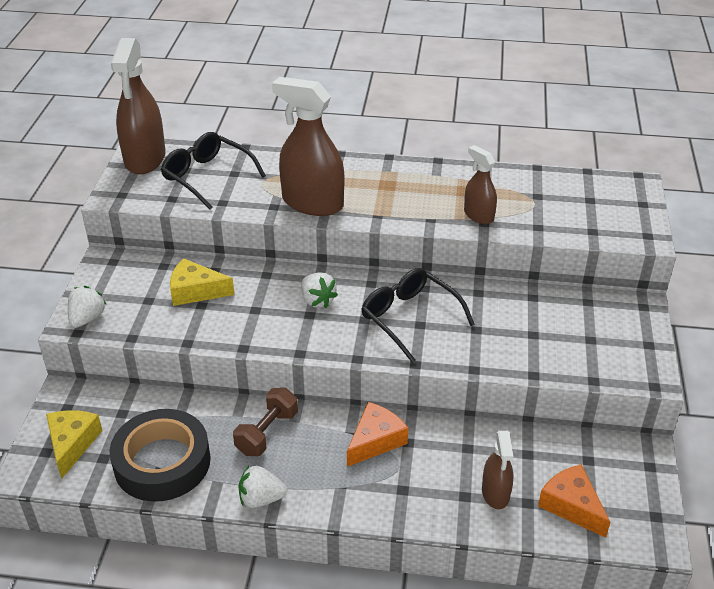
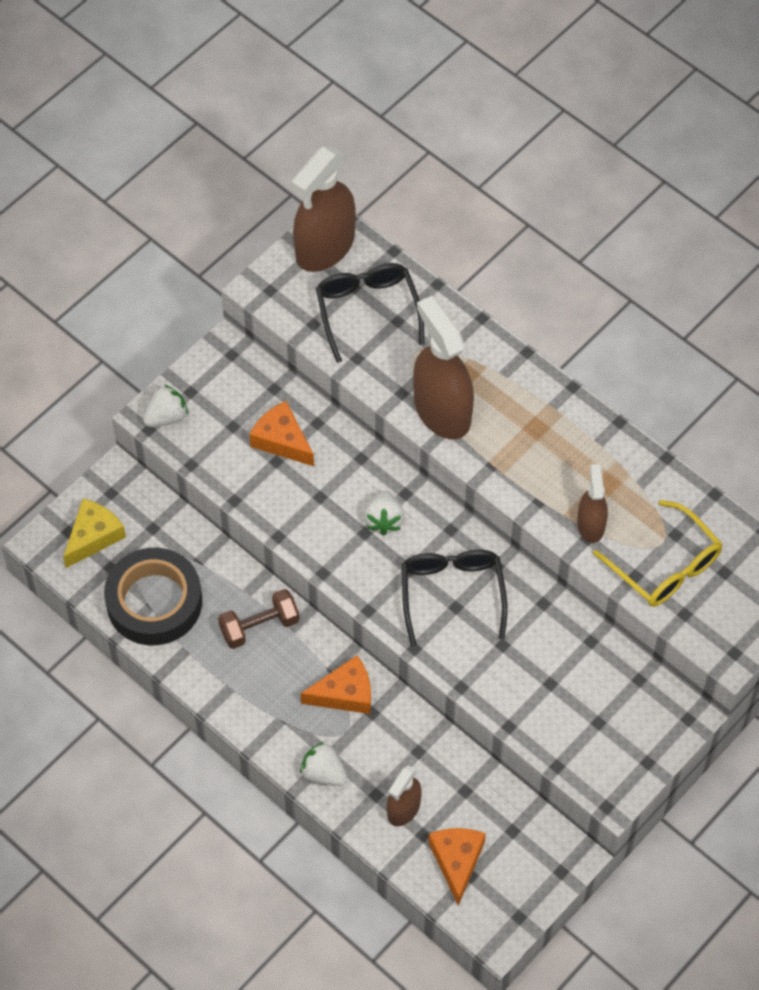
camera: 35 degrees right, 20 degrees up
(195, 291) = (282, 440): yellow cheese -> orange cheese
(261, 499) = (209, 689): white strawberry -> white strawberry (323, 773)
(550, 213) = (665, 566): none -> yellow glasses

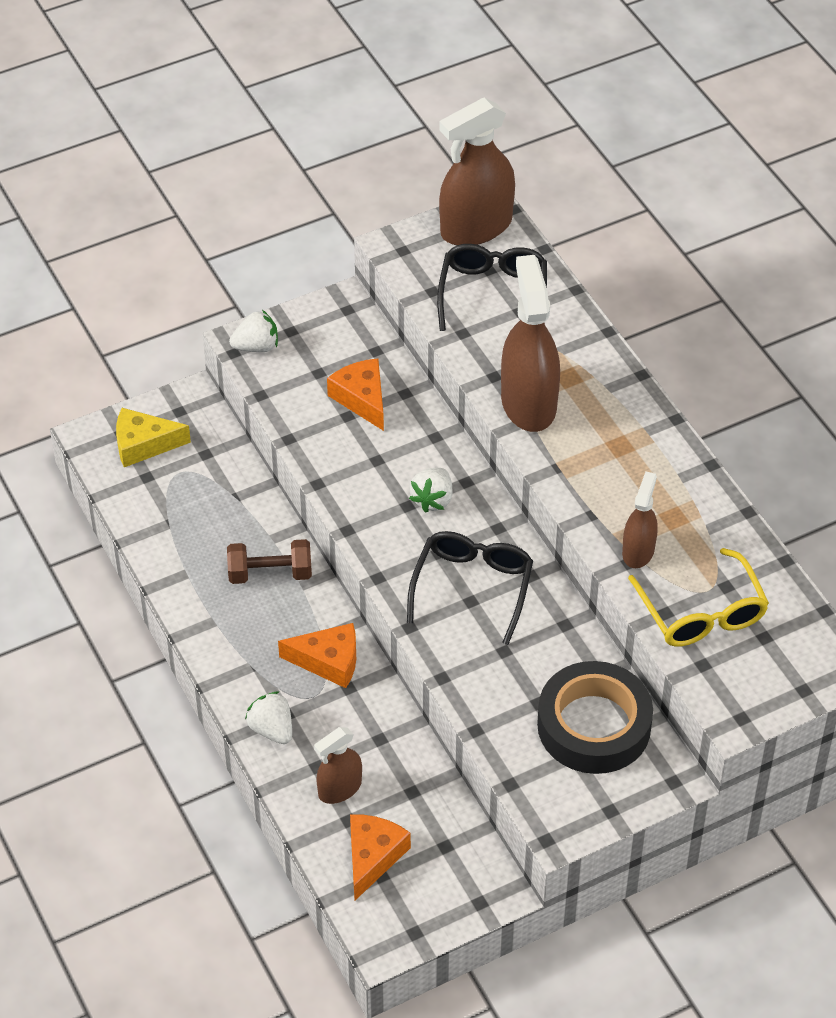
camera: 20 degrees right, 10 degrees down
(93, 536) = (143, 444): yellow cheese -> yellow cheese turned 150 degrees counterclockwise
(154, 602) = (175, 520): black tape -> black tape (594, 725)

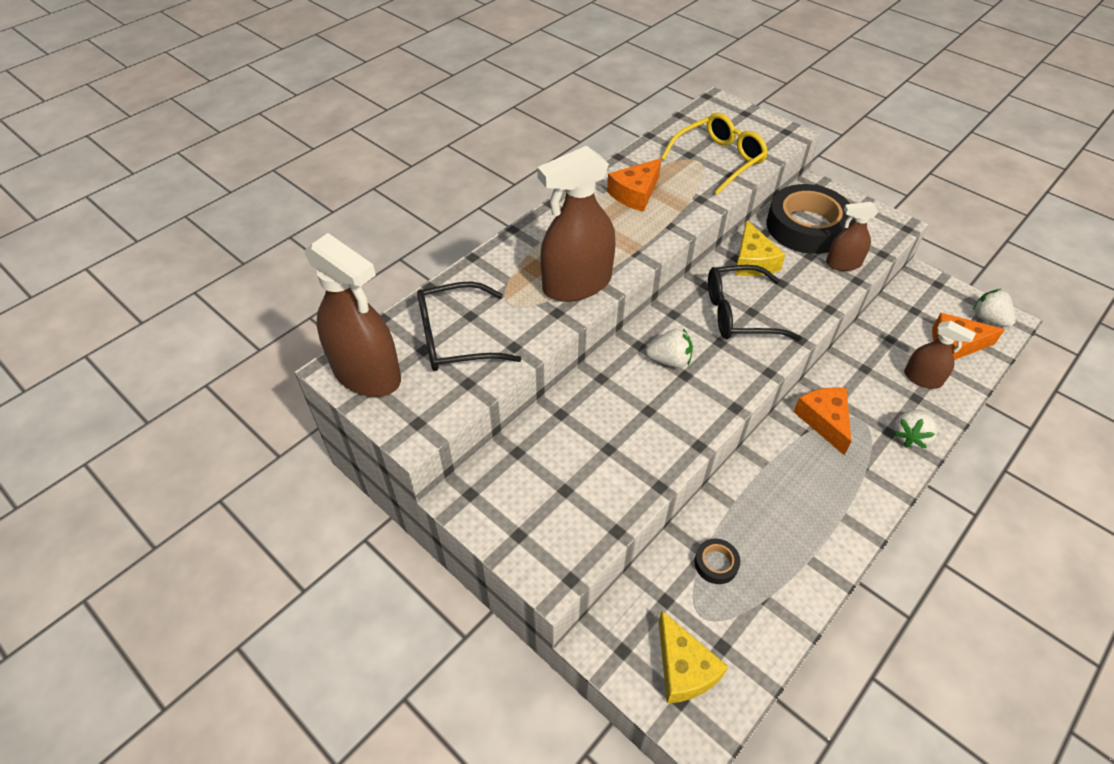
camera: 110 degrees left, 0 degrees up
(219, 501) = (716, 563): none -> black tape
(256, 346) = (553, 559): white strawberry -> white strawberry (988, 319)
(270, 573) = (769, 491): brown dumbbell -> none
(362, 399) = (583, 444): orange cheese -> orange cheese (635, 193)
(552, 638) = (753, 261): none -> yellow cheese
(638, 551) = (688, 196): brown spray bottle -> brown spray bottle (843, 263)

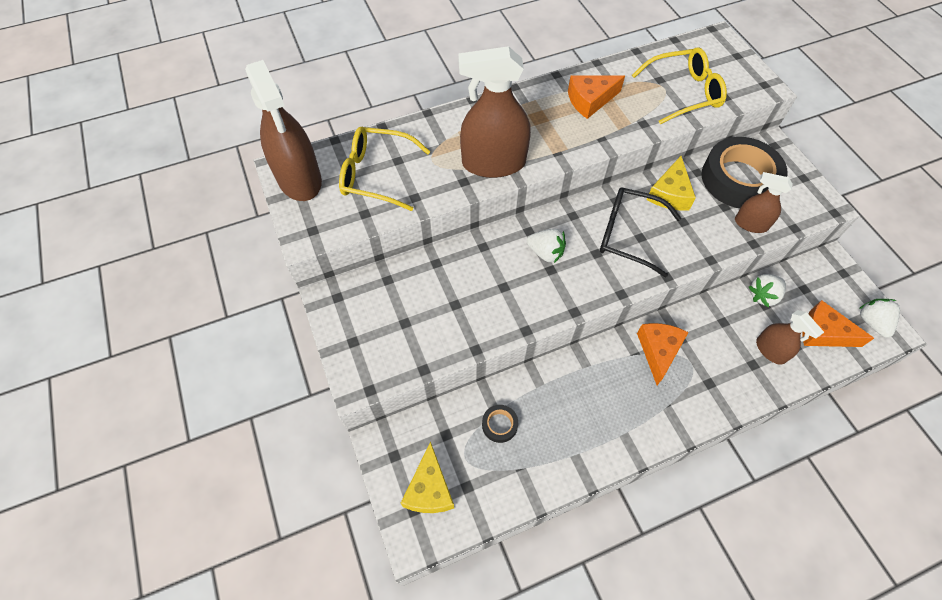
camera: 25 degrees right, 10 degrees up
(456, 338) = (376, 175): black glasses -> yellow glasses
(910, 436) = (725, 394): white strawberry -> white strawberry (763, 295)

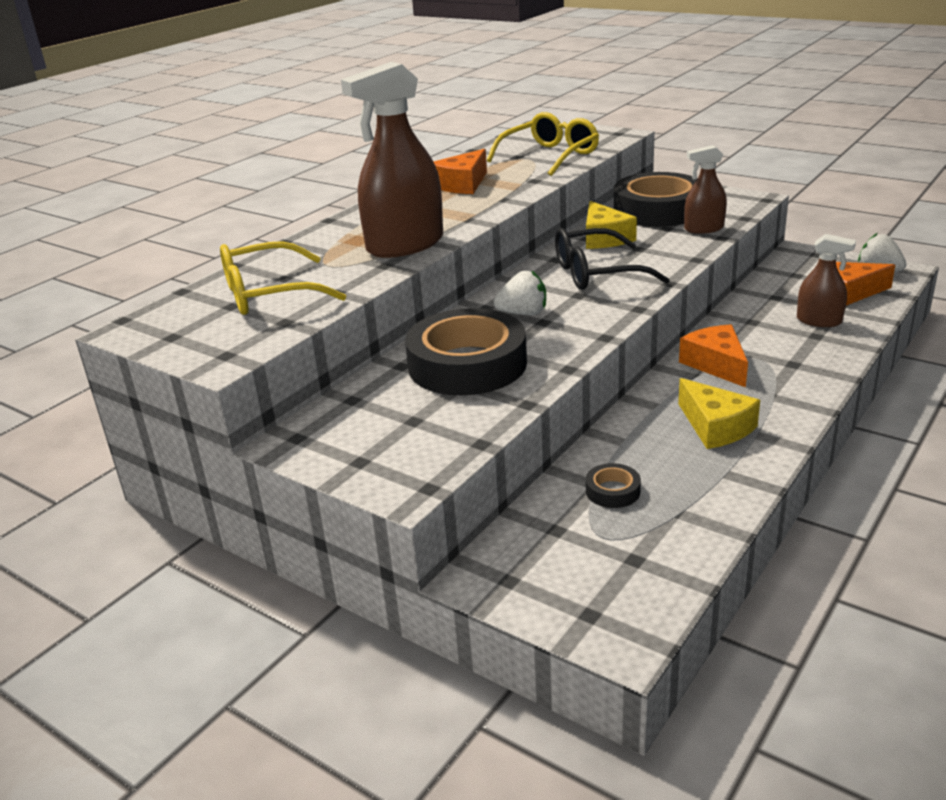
camera: 30 degrees left, 30 degrees down
(299, 179) = (163, 329): brown spray bottle -> none
(429, 489) = (589, 585): yellow cheese -> yellow cheese (715, 427)
(472, 286) = (467, 364): none -> black tape
(763, 295) = (766, 292): white strawberry -> none

